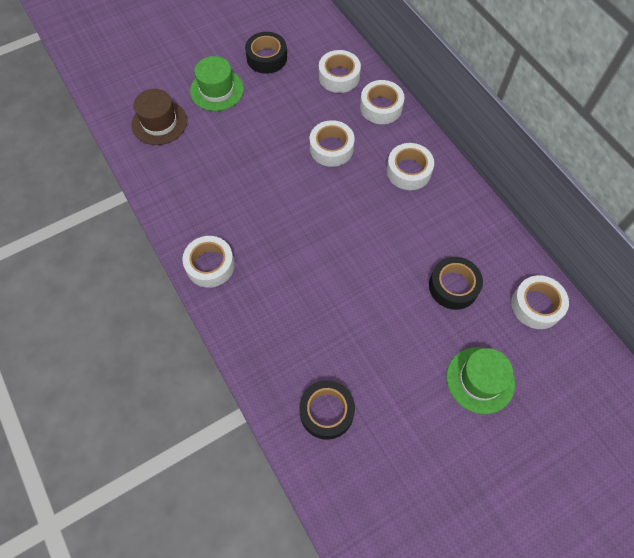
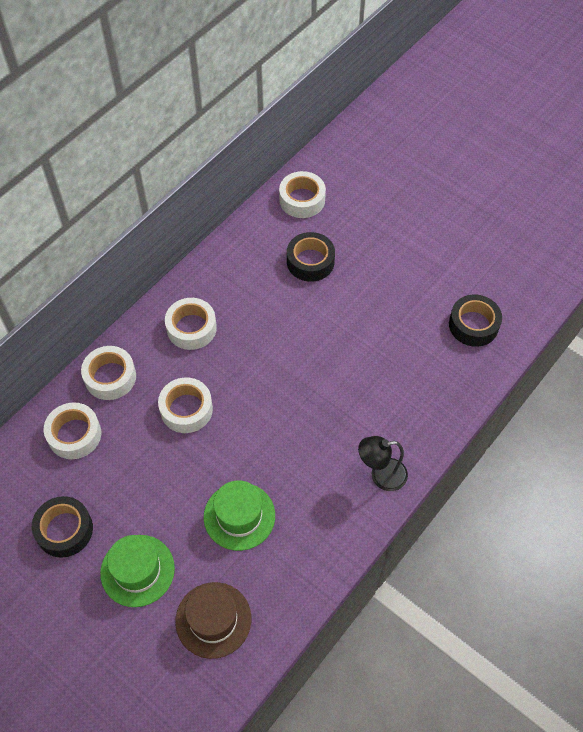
camera: 110 degrees left, 5 degrees down
(210, 265) = (381, 475): white tape -> black lamp
(480, 380) = (389, 225): green hat -> green hat (239, 516)

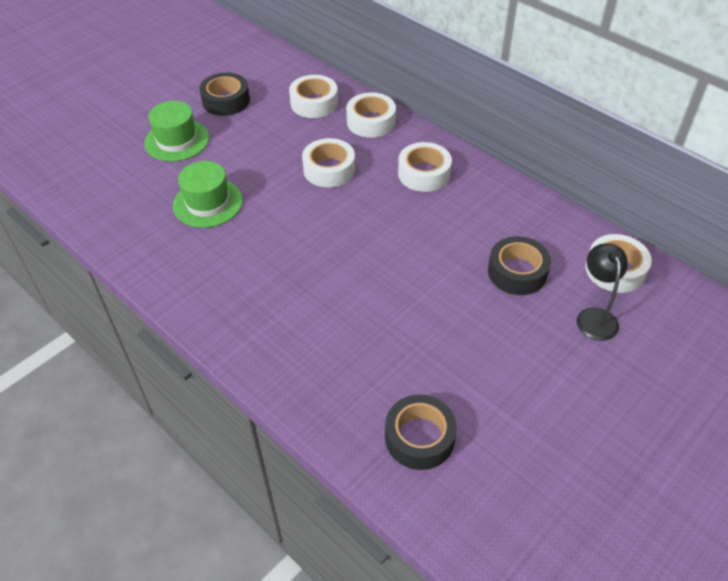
camera: 95 degrees right, 10 degrees down
(213, 620) = (116, 184): brown hat -> none
(381, 475) = (222, 315): black lamp -> black lamp (595, 317)

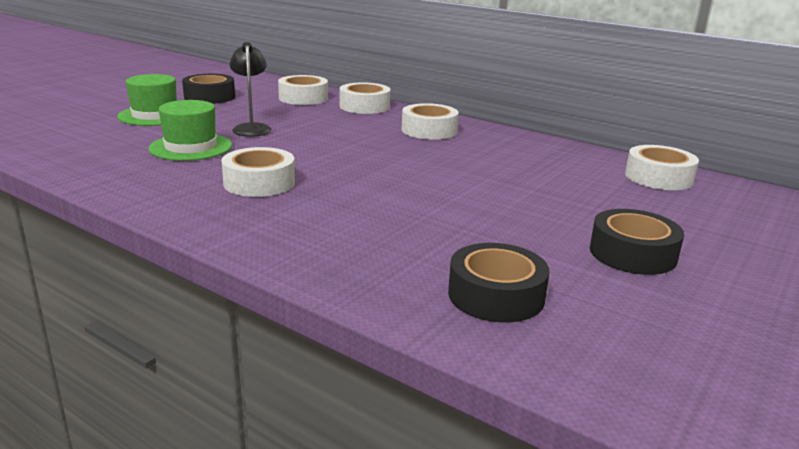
camera: 10 degrees left, 25 degrees down
(329, 169) = (327, 129): white tape -> white tape (259, 183)
(517, 272) = (556, 180): black tape -> black tape (632, 253)
(595, 317) = (657, 204): black lamp -> black lamp (251, 128)

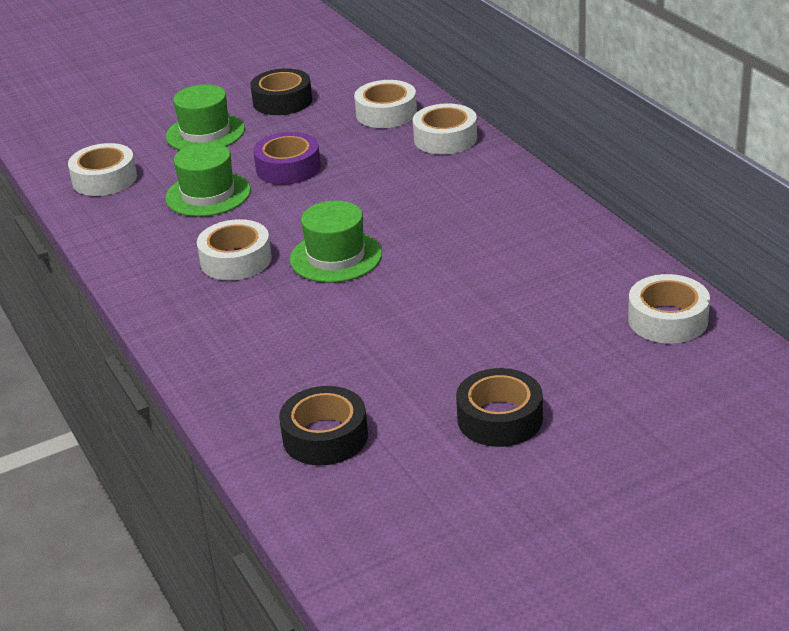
camera: 30 degrees right, 10 degrees up
(251, 128) = (288, 168): black lamp -> purple tape
(352, 171) = (336, 257): none -> green hat
(429, 130) = (480, 196): white tape -> white tape (104, 179)

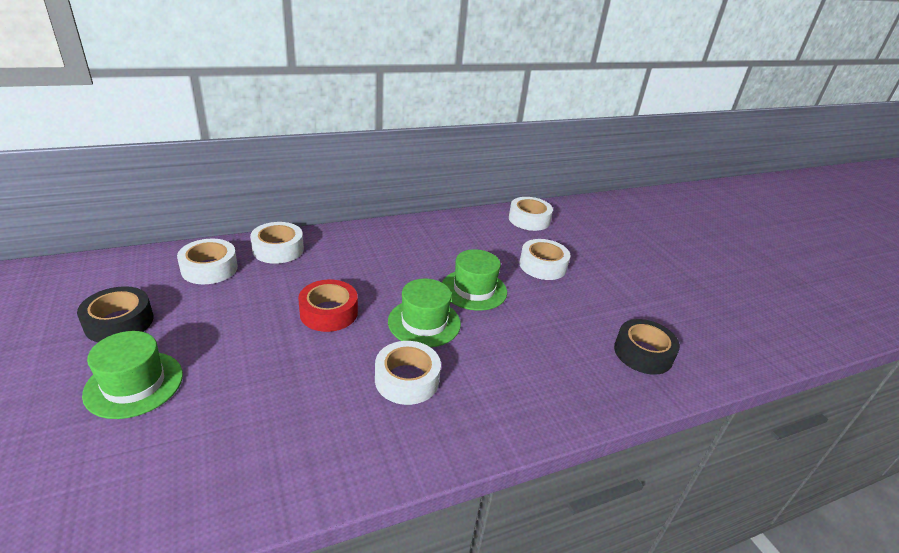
camera: 90 degrees left, 0 degrees up
(104, 179) = (171, 484): white tape -> white tape (542, 266)
(208, 194) = (275, 390): green hat -> green hat (474, 289)
(288, 168) = (262, 332): purple tape -> none
(333, 195) = (329, 312): none -> red tape
(500, 418) = (616, 284): black tape -> none

